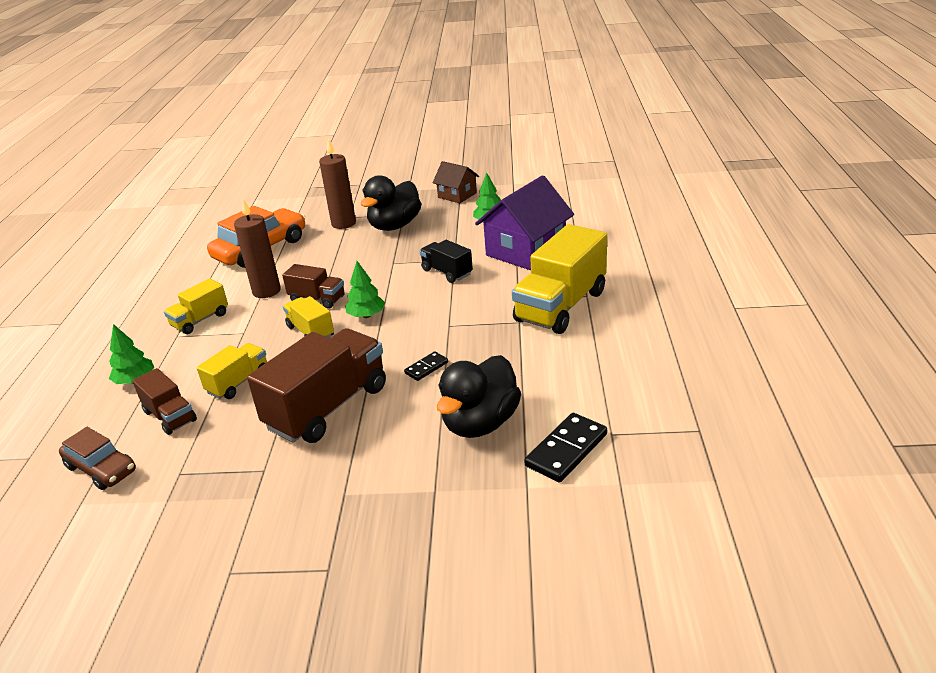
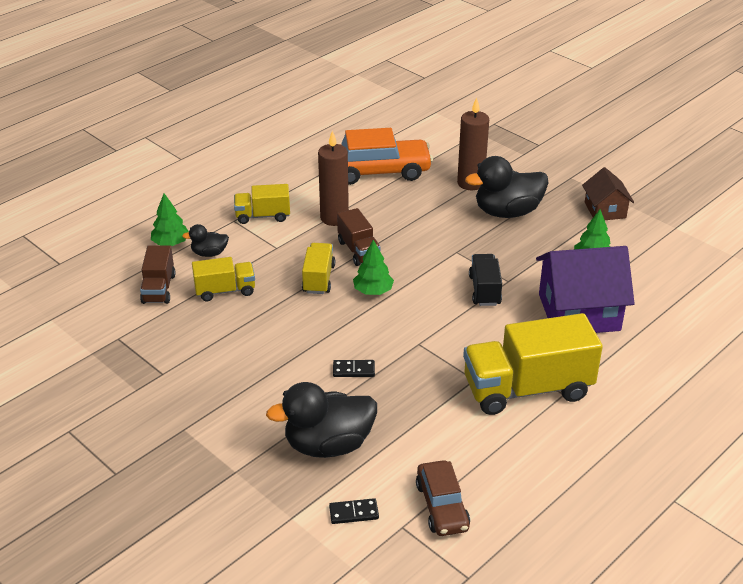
camera: 40 degrees right, 5 degrees up
(101, 469) = (84, 301): brown car -> brown car (442, 506)
(185, 367) = (209, 253): none -> black duck
(328, 407) = (252, 354): brown truck -> none
(566, 450) = (354, 513): black domino -> black domino, size x0.56

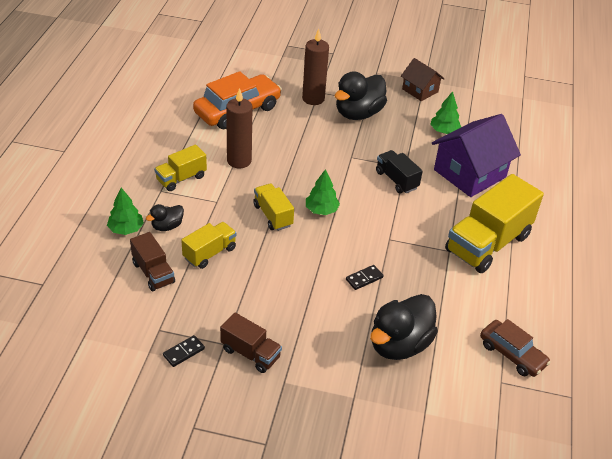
camera: 35 degrees left, 5 degrees up
(354, 513) = (462, 388): black domino -> black domino (184, 352)
(358, 250) = (281, 181): brown truck -> brown truck (250, 353)

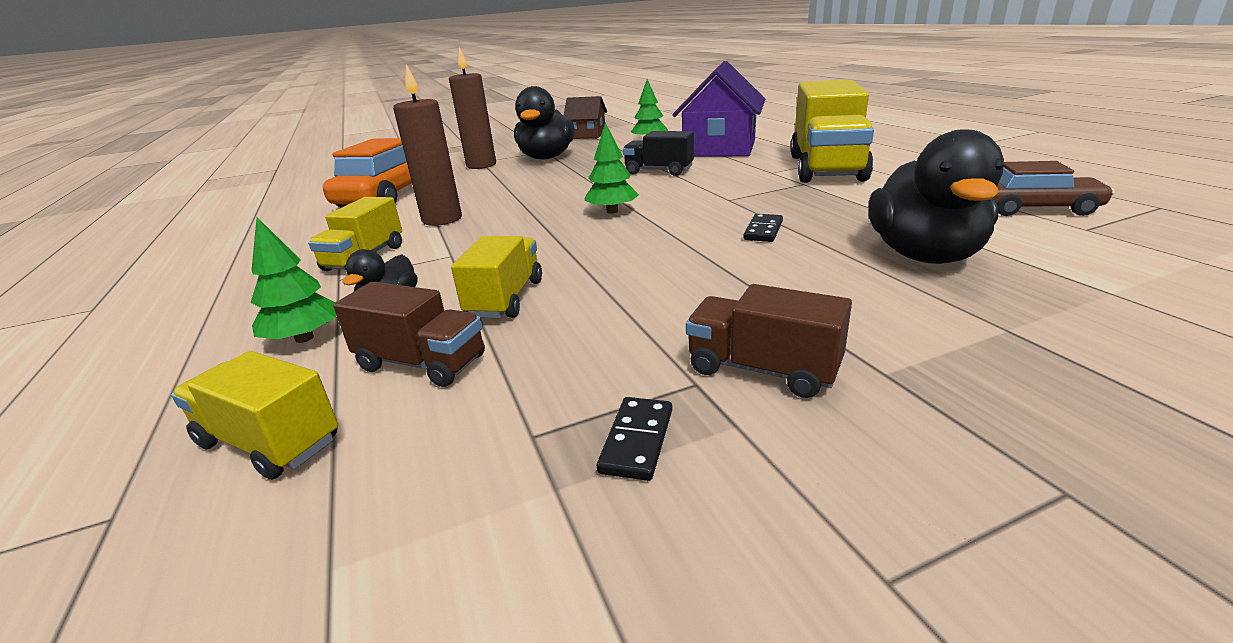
camera: 30 degrees left, 15 degrees down
(250, 353) = (762, 369): brown truck -> brown truck turned 150 degrees counterclockwise
(273, 215) = (554, 235): yellow truck -> yellow truck (269, 442)

